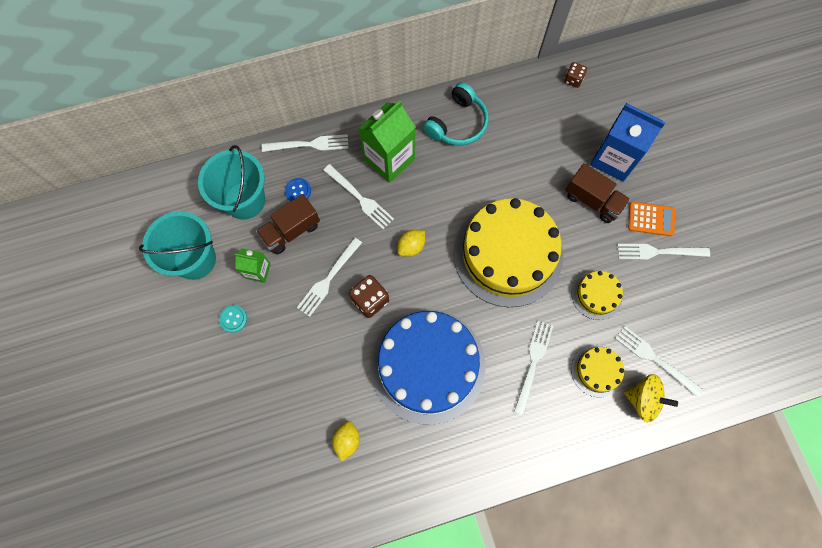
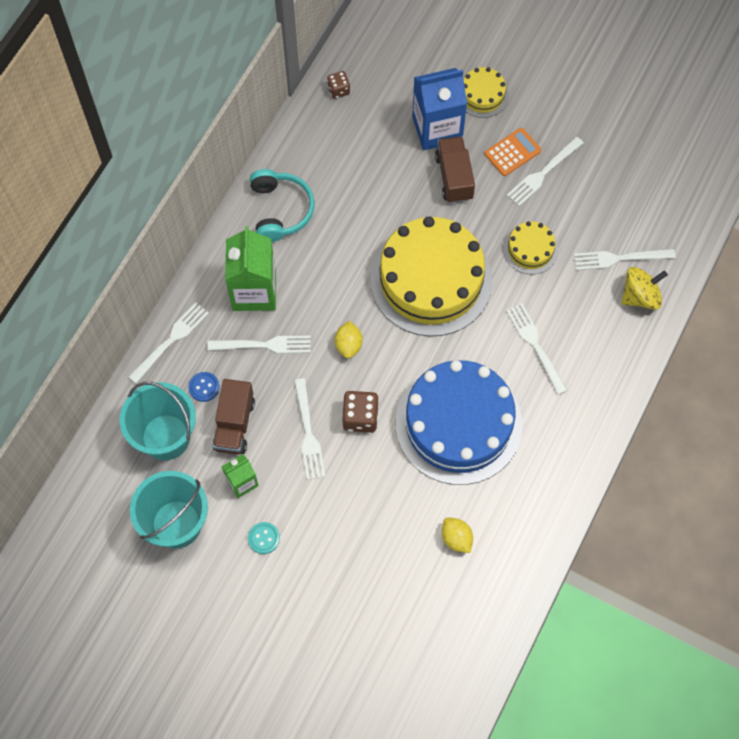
camera: 45 degrees left, 5 degrees down
(592, 200) = (454, 177): brown truck -> brown truck turned 90 degrees counterclockwise
(597, 370) = (587, 306): yellow cake -> yellow cake (482, 95)

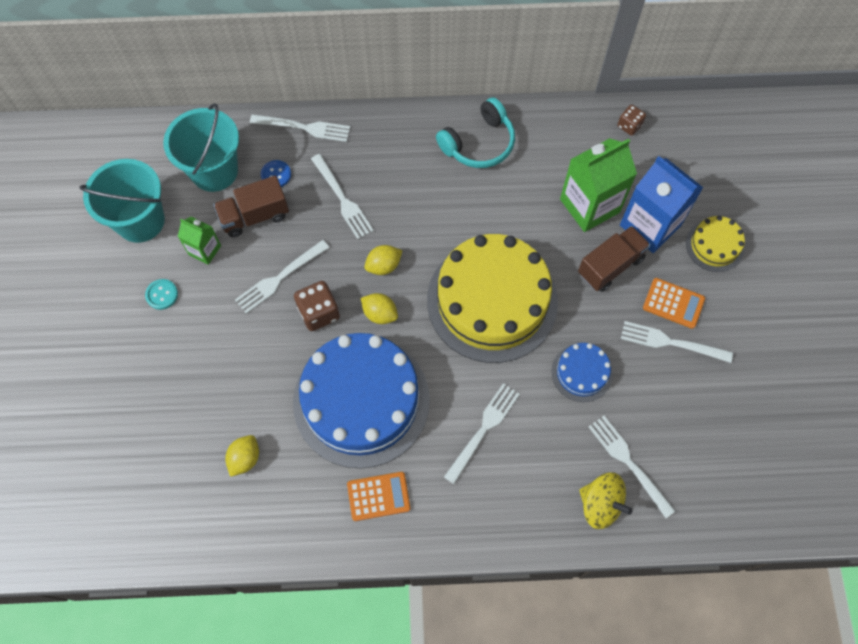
camera: 60 degrees right, 0 degrees up
(254, 291) = (388, 164): green carton -> green carton (589, 205)
(390, 370) = (380, 314): none -> yellow lemon
(530, 249) = (582, 372): yellow cake -> blue cake
(546, 451) = (378, 496): none -> orange calculator

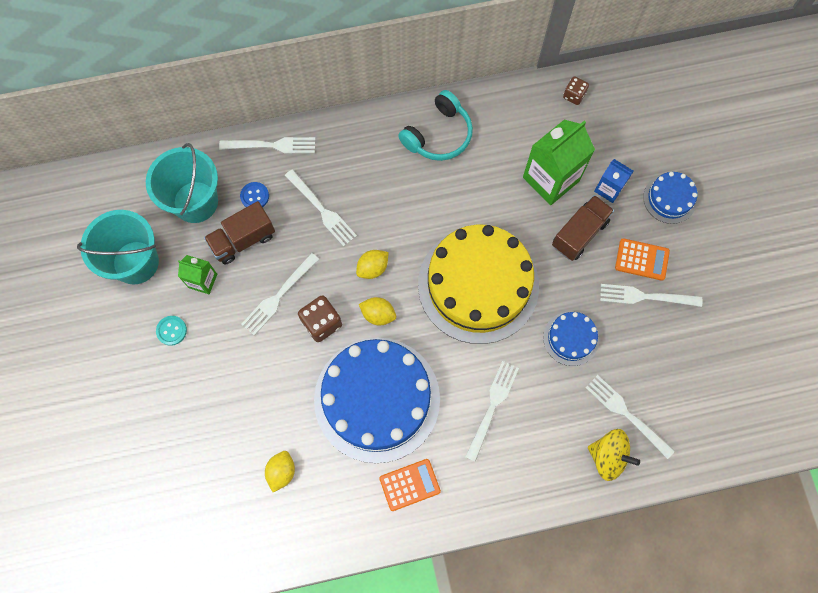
camera: 10 degrees left, 5 degrees up
(650, 225) = (609, 189): blue carton -> blue carton, size x0.54
(714, 245) = (669, 198): yellow cake -> blue cake

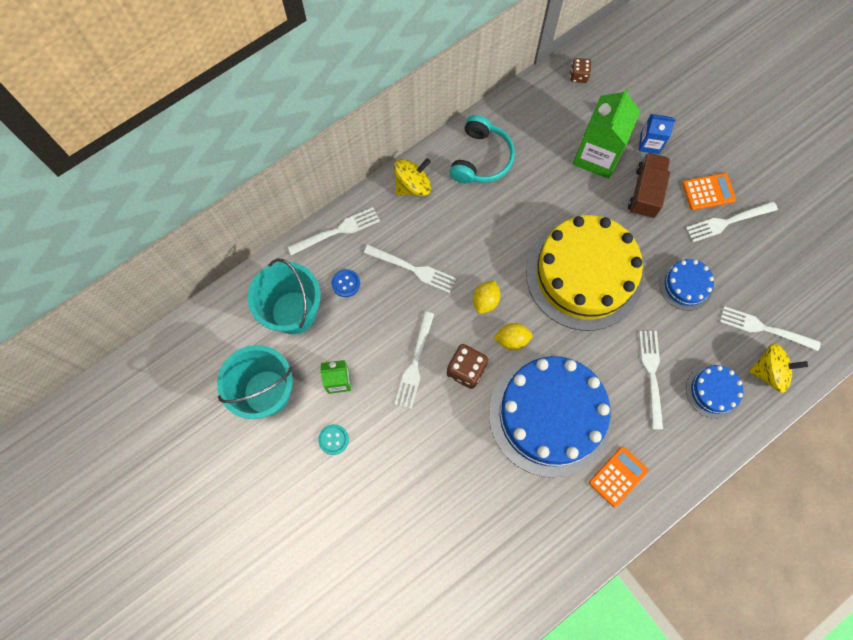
camera: 25 degrees left, 0 degrees up
(243, 240) = (356, 327): brown truck -> none
(281, 472) = (500, 519): yellow lemon -> none
(361, 133) = (412, 185): none -> yellow spinning top
(669, 198) = (703, 130): blue cake -> blue cake (713, 391)

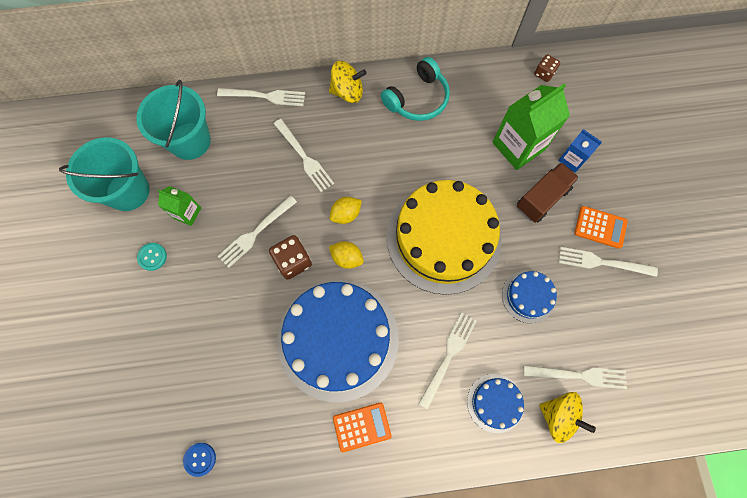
camera: 30 degrees right, 0 degrees up
(346, 283) = (244, 140): blue button -> blue button (200, 459)
(765, 329) = (579, 375): white fork -> white fork turned 135 degrees clockwise

